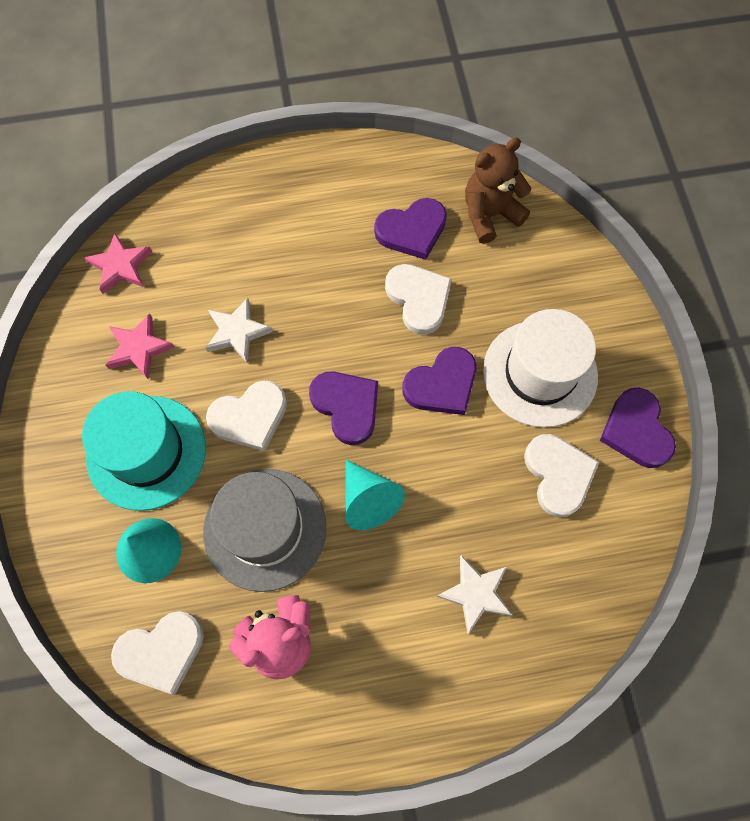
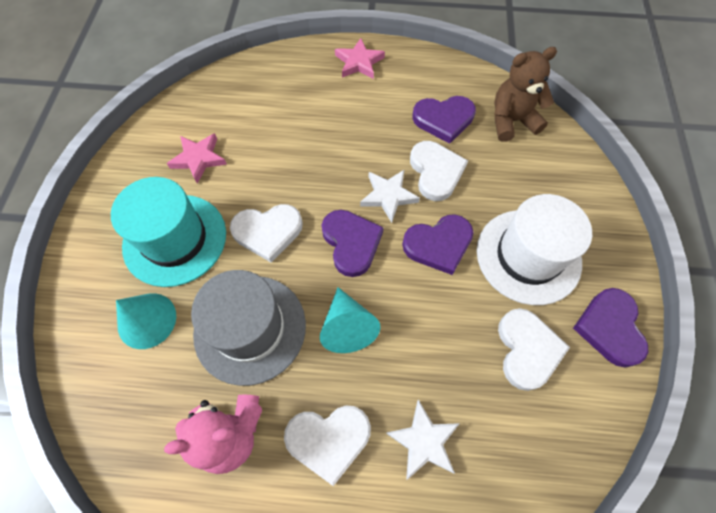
camera: 15 degrees right, 5 degrees down
(121, 266) = (207, 97): pink star -> pink star (359, 62)
(161, 651) = (124, 414): white heart -> white heart (329, 440)
(237, 332) = (279, 164): white star -> white star (388, 196)

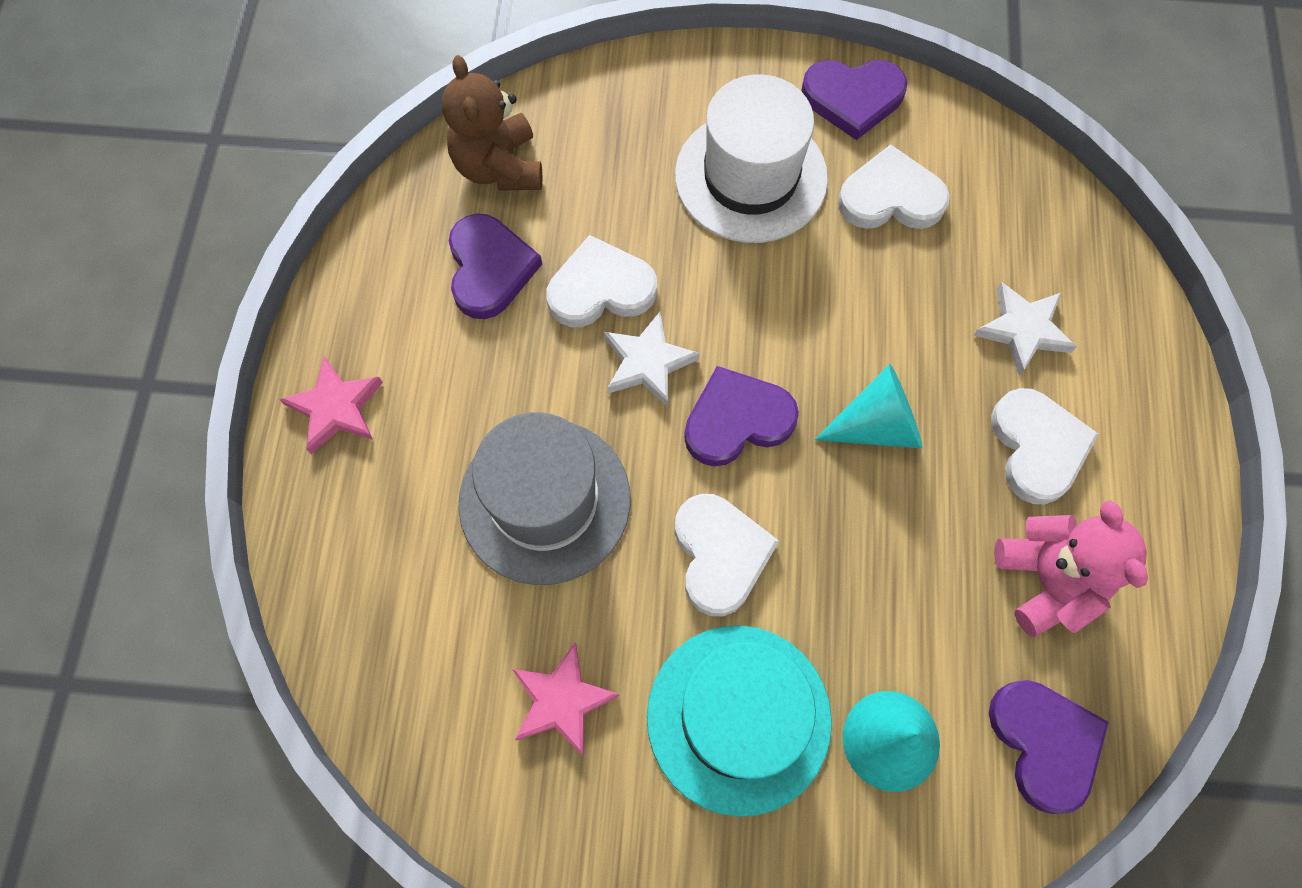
camera: 90 degrees left, 5 degrees up
(250, 328) = (891, 568): grey hat -> grey hat (545, 500)
(438, 245) = (736, 293): purple heart -> purple heart (1044, 743)

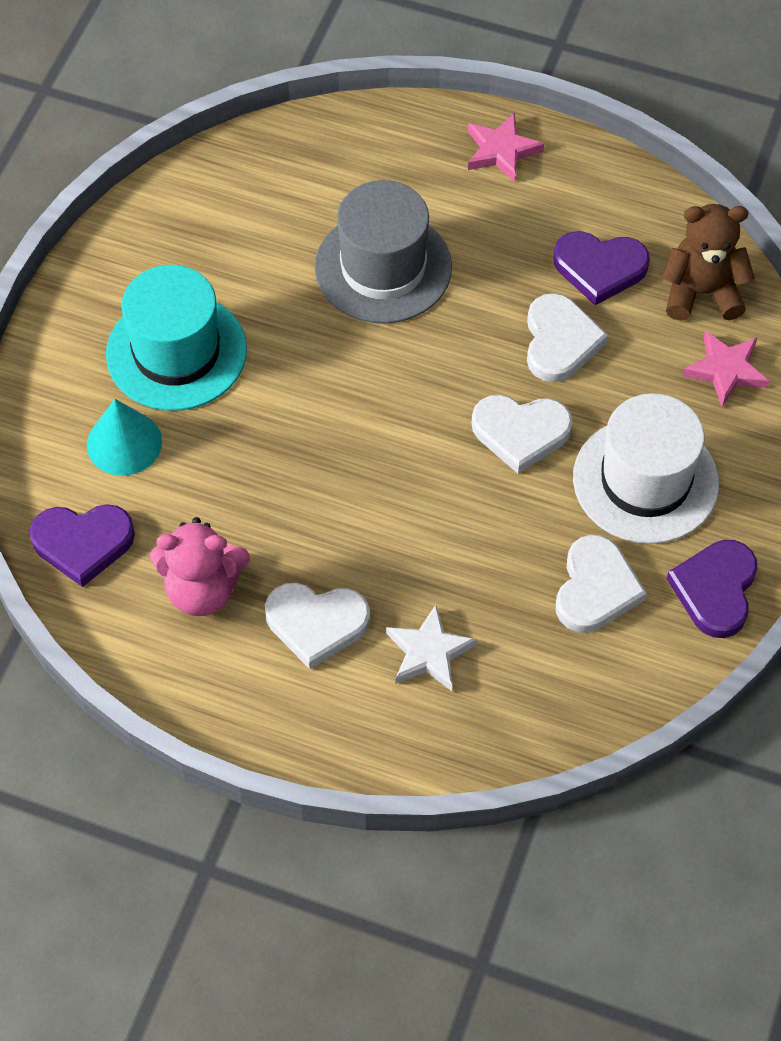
camera: 105 degrees right, 10 degrees down
(562, 701) = (229, 249): pink star -> pink star (726, 370)
(648, 362) = (480, 359): white star -> none
(720, 555) = (302, 370): white heart -> white heart (520, 432)
(737, 420) = (410, 409): purple heart -> none
(877, 424) = (374, 509): turquoise cone -> none

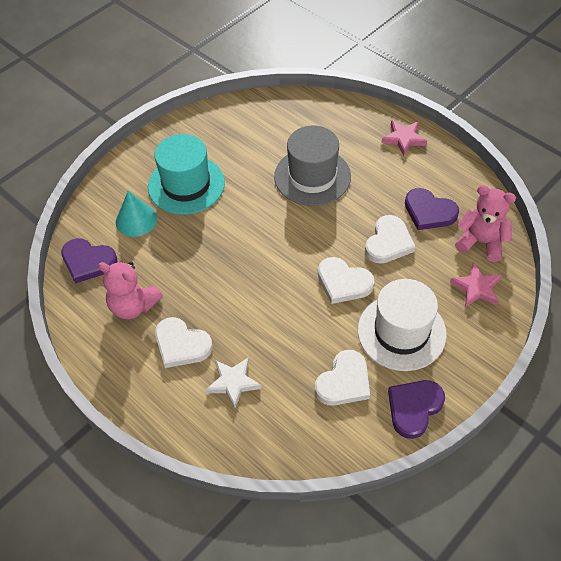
camera: 25 degrees right, 5 degrees down
(701, 292) = (481, 242): brown teddy bear -> pink teddy bear

